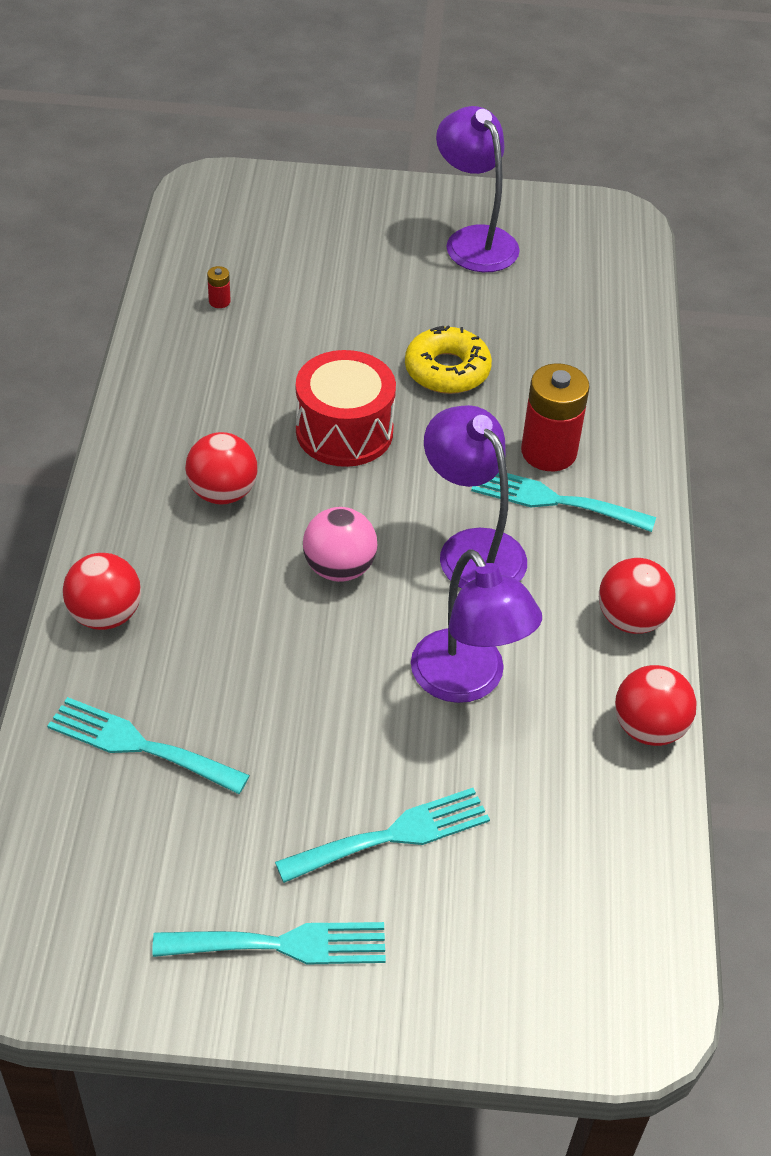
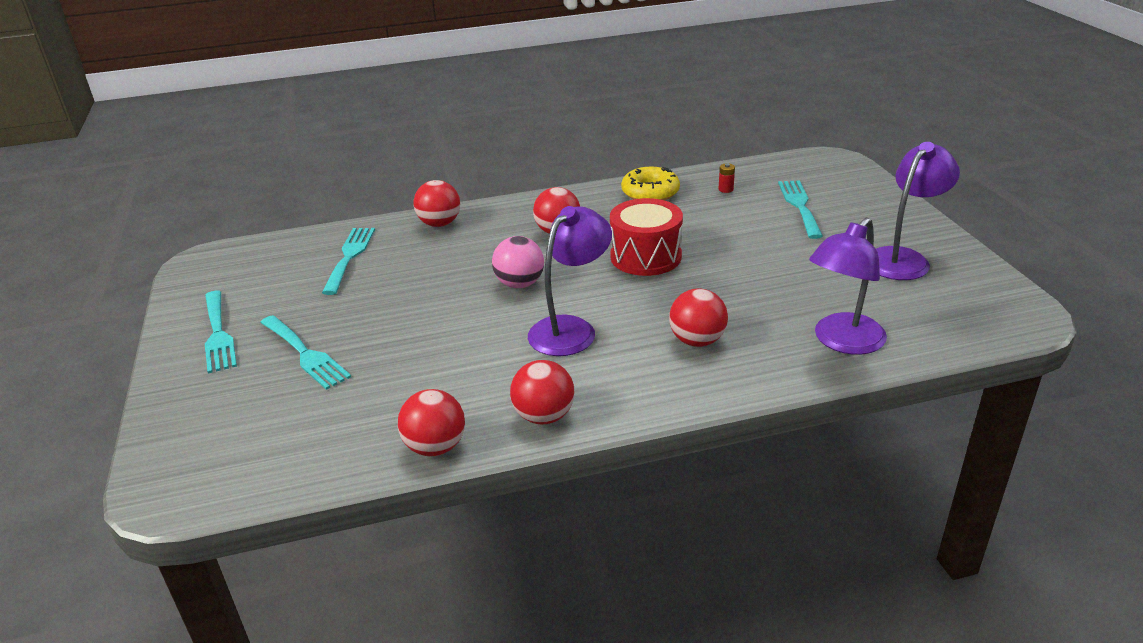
camera: 75 degrees right, 15 degrees down
(447, 370) = (744, 280): yellow donut -> yellow donut (650, 192)
(467, 681) = (445, 354): purple lamp -> purple lamp (842, 342)
(548, 452) = (697, 341): red battery -> red ball
(554, 500) = (646, 354): turquoise fork -> turquoise fork (799, 206)

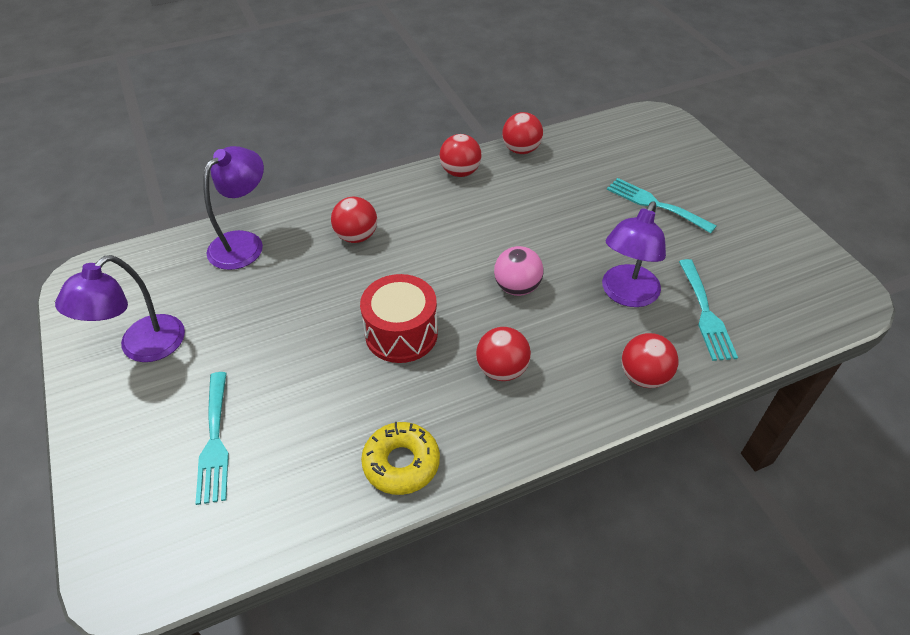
camera: 170 degrees right, 15 degrees up
(218, 334) = (741, 216): turquoise fork -> none
(571, 329) = (458, 241): purple lamp -> purple lamp (626, 295)
(725, 189) = (300, 477): red battery -> none

